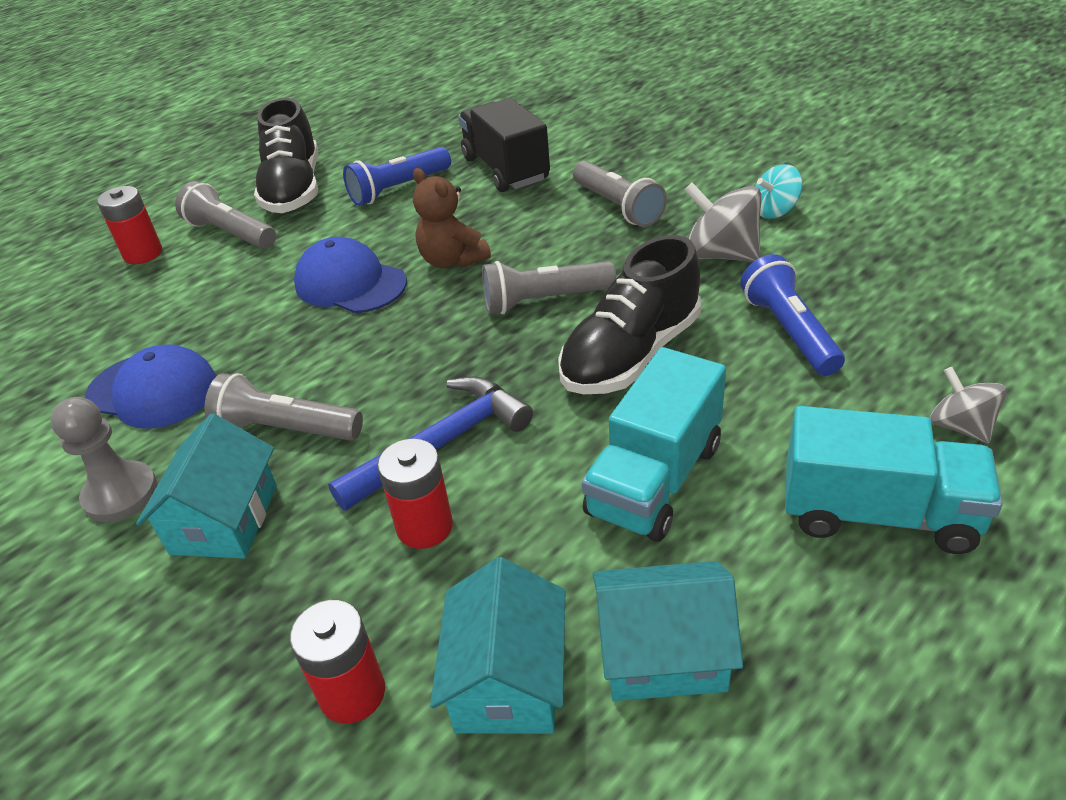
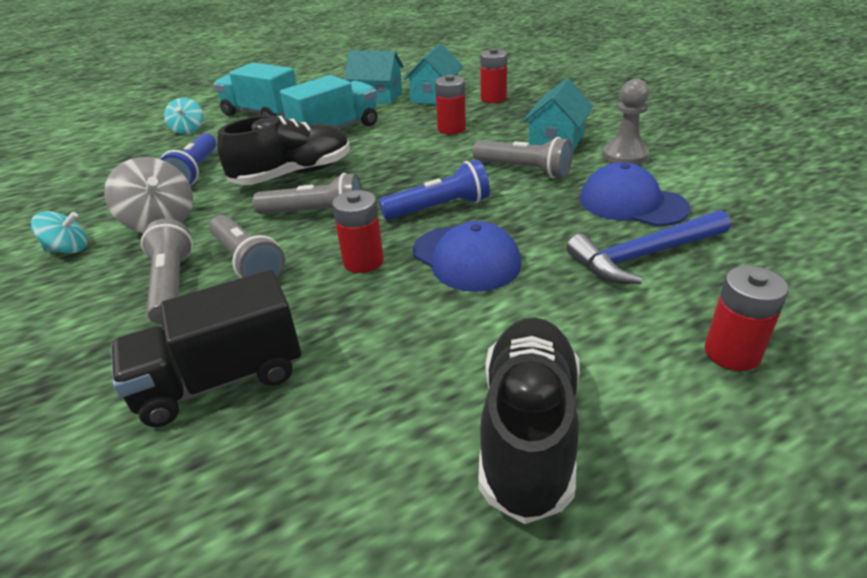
camera: 165 degrees left, 5 degrees down
(231, 233) = (613, 359): grey flashlight -> grey flashlight (247, 262)
(398, 189) = (374, 382): blue flashlight -> blue flashlight (439, 208)
(440, 444) = (431, 152): blue hammer -> blue hammer (644, 255)
(452, 260) = (363, 261): brown teddy bear -> red battery
(506, 169) = (221, 380): black truck -> black truck turned 75 degrees clockwise
(960, 426) = (188, 130): grey spinning top -> turquoise spinning top

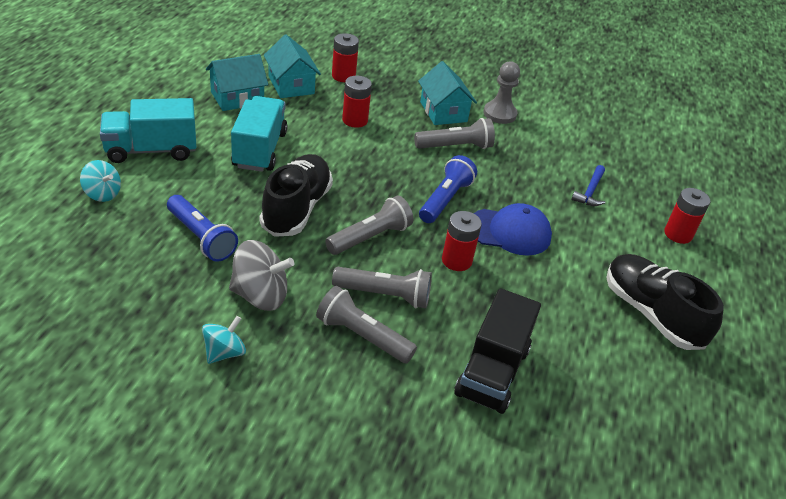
camera: 50 degrees left, 5 degrees up
(632, 203) = (545, 154): blue cap -> none
(644, 255) = (590, 191): blue hammer -> blue hammer, size x0.60

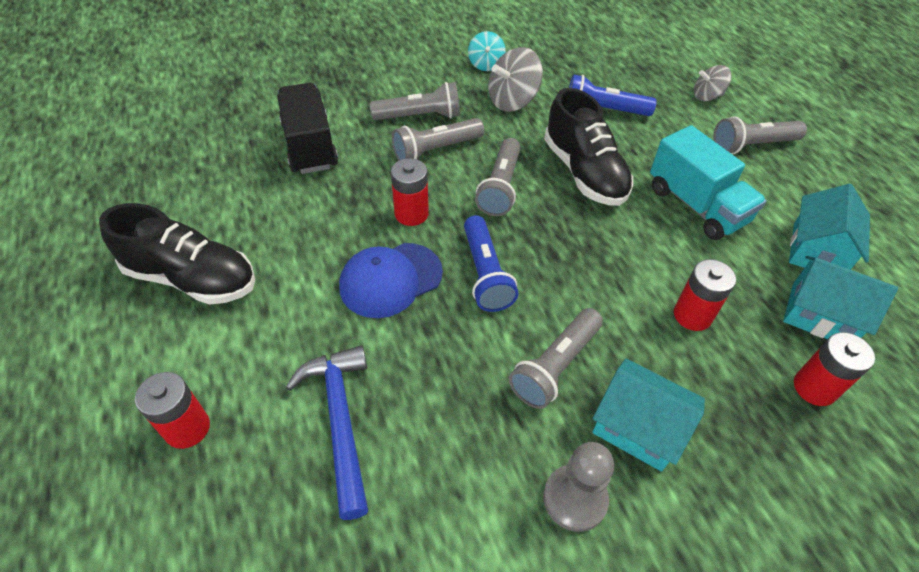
camera: 145 degrees right, 10 degrees up
(102, 194) = (707, 96): turquoise spinning top -> grey spinning top
(151, 150) = (752, 145): turquoise truck -> grey flashlight
(590, 191) = (340, 421): blue hammer -> blue hammer, size x1.67

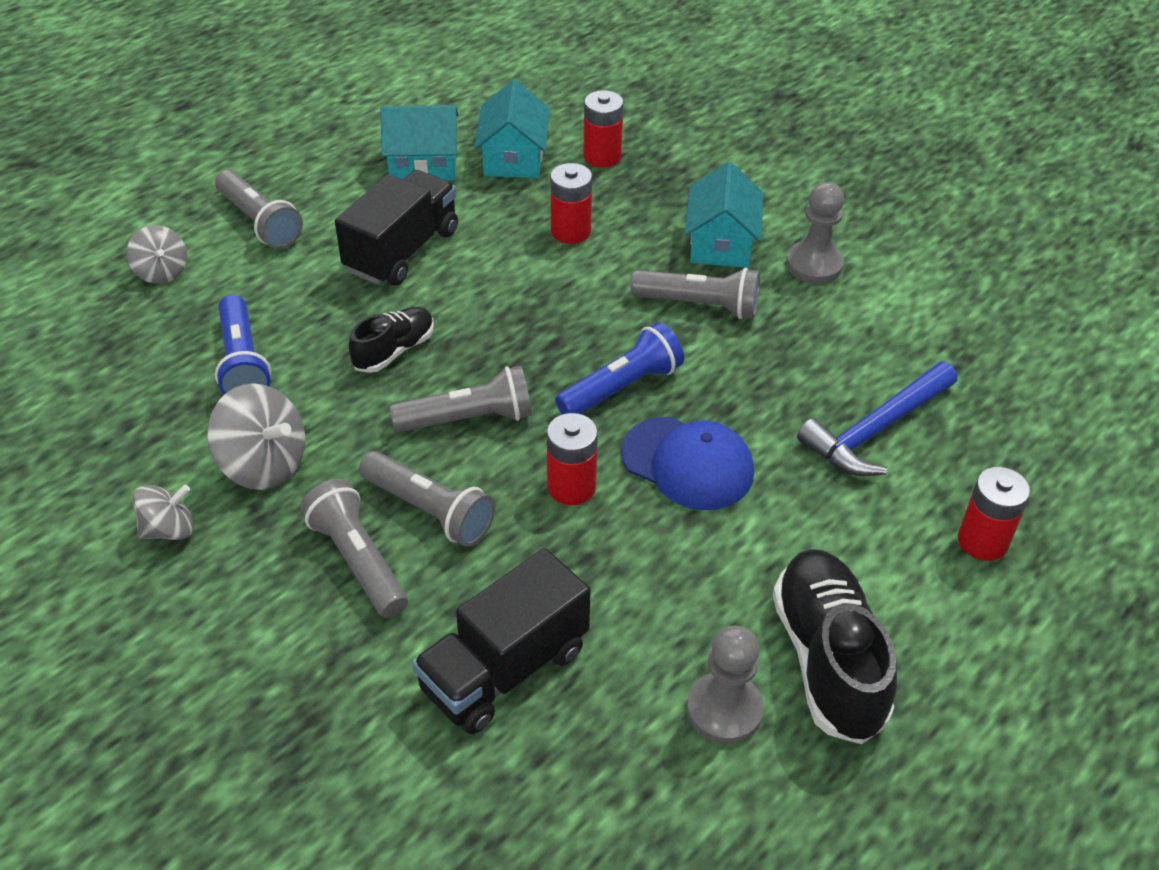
camera: 115 degrees left, 5 degrees down
(208, 217) = (724, 710): none -> grey pawn
(486, 64) = (169, 529): turquoise spinning top -> grey spinning top
(584, 172) = (394, 351): black shoe -> black shoe, size x0.57
(696, 205) = (402, 251): turquoise truck -> black truck

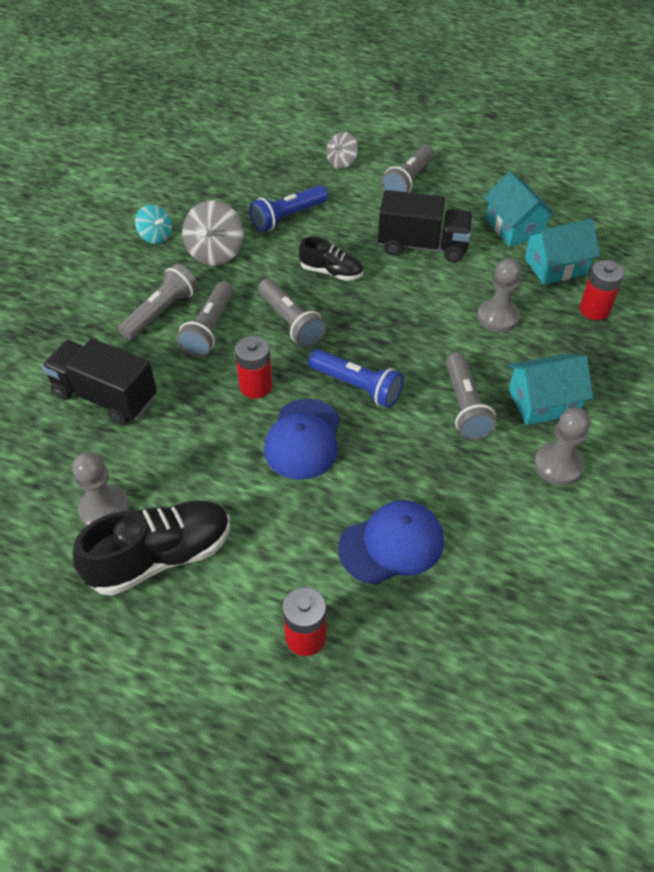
camera: 70 degrees right, 5 degrees up
(169, 529) = (156, 236): grey spinning top -> turquoise spinning top
(570, 231) = (497, 317): red battery -> grey pawn
(876, 430) = (391, 544): blue hammer -> blue cap

